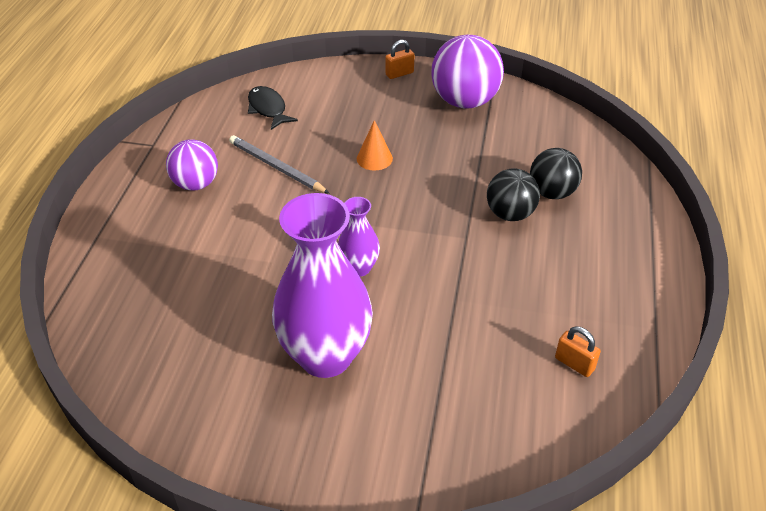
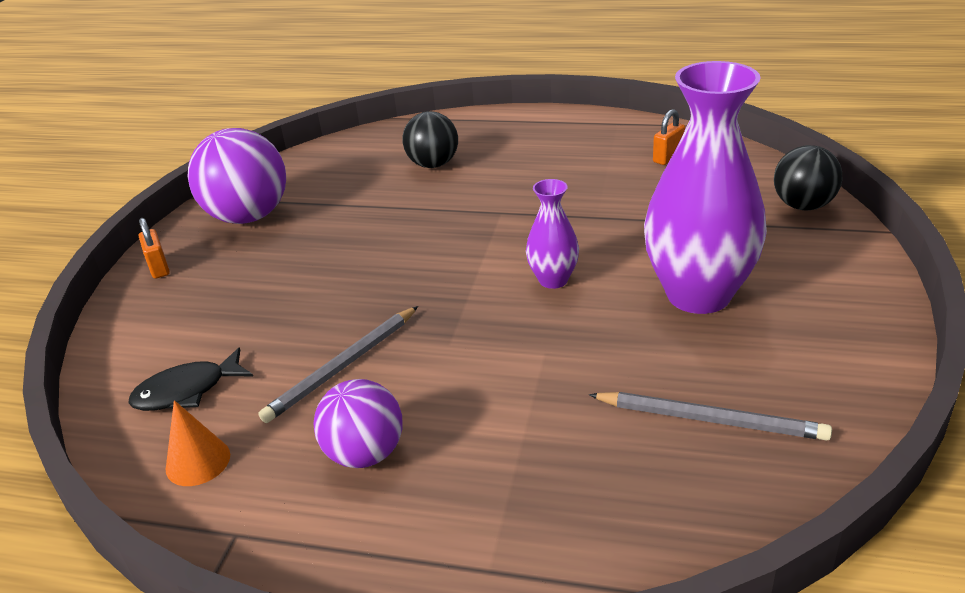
camera: 85 degrees left, 10 degrees down
(180, 343) = (710, 419): none -> grey pencil
(374, 158) = (345, 279): orange cone -> orange cone (198, 461)
(510, 214) = (464, 187): black ball -> black ball (803, 205)

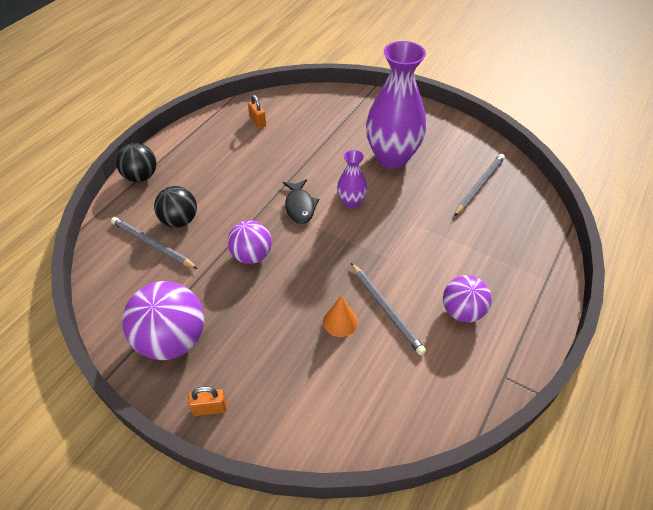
camera: 75 degrees left, 15 degrees up
(187, 391) = (375, 395): black fish -> black fish (300, 206)
(198, 461) = (444, 392): orange cone -> orange cone (340, 321)
(385, 161) = (152, 245): none -> grey pencil
(398, 228) = (251, 255): none -> purple ball
(803, 205) = (339, 99): black ball -> black ball (141, 176)

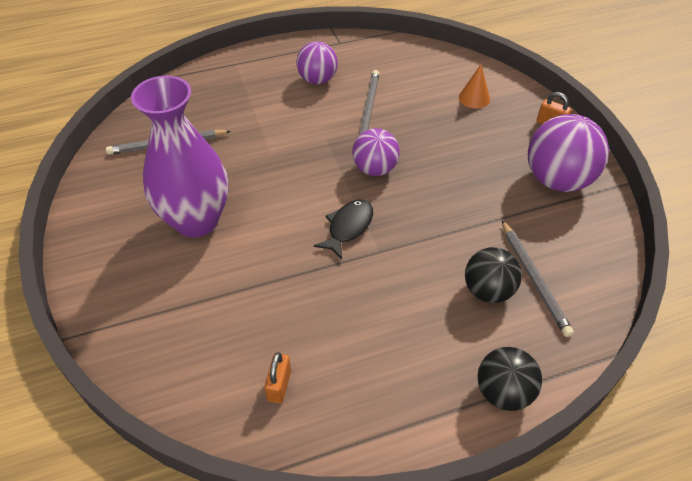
camera: 140 degrees left, 0 degrees up
(251, 255) = (439, 208): purple ball -> purple ball (375, 169)
(340, 321) = (411, 120): orange cone -> orange cone (474, 98)
(351, 202) = (296, 200): purple vase -> none

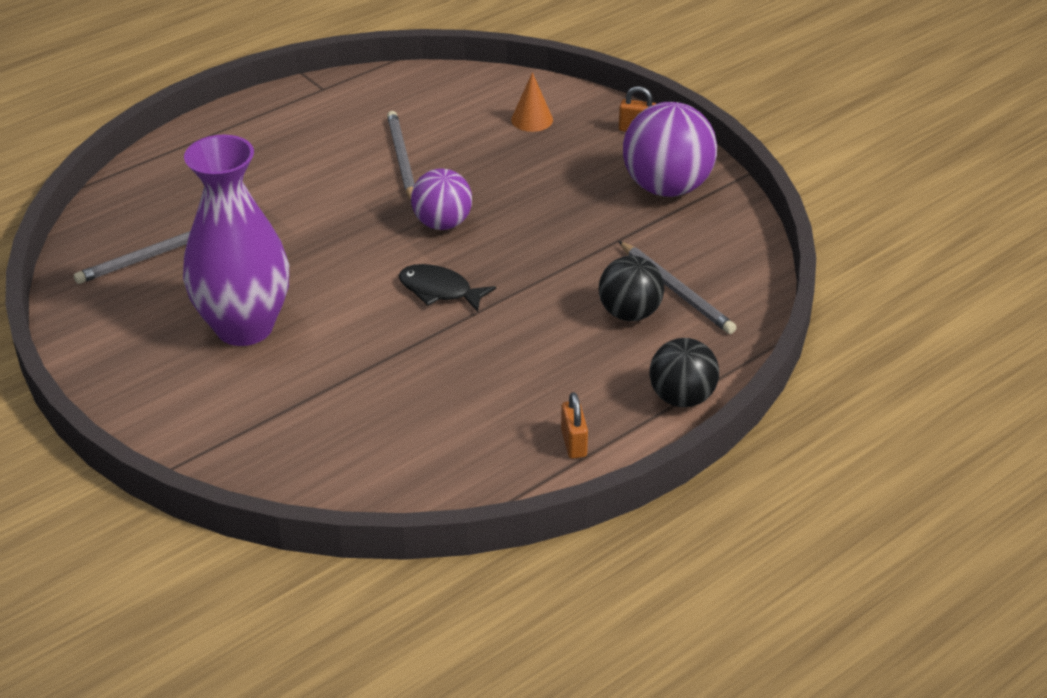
camera: 20 degrees left, 10 degrees down
(279, 385) = (436, 454): orange padlock -> orange padlock (574, 443)
(317, 80) = (316, 139): purple ball -> none
(348, 227) = (439, 291): black fish -> black fish turned 75 degrees counterclockwise

